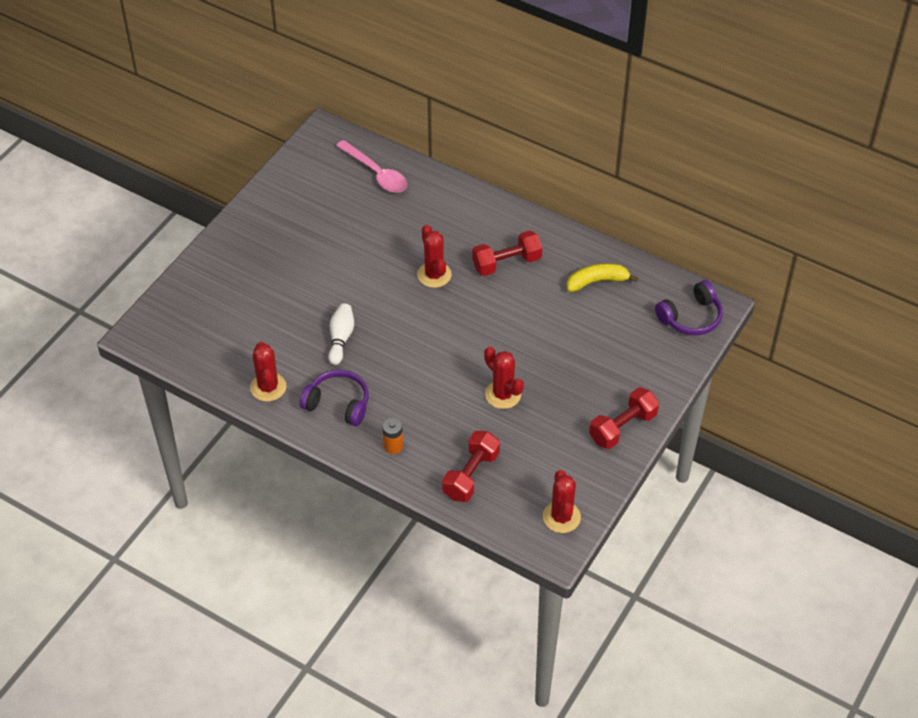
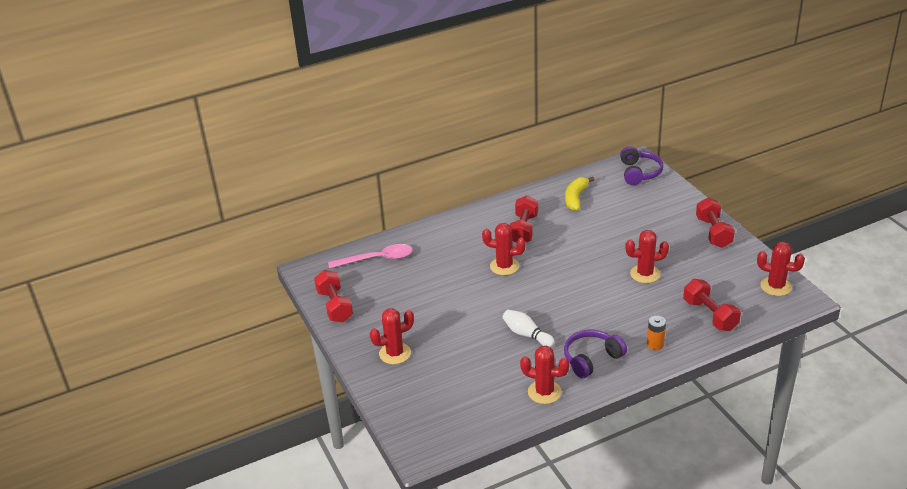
camera: 55 degrees left, 15 degrees down
(251, 254) = (395, 353): none -> red cactus
(287, 179) = (334, 306): none -> red dumbbell

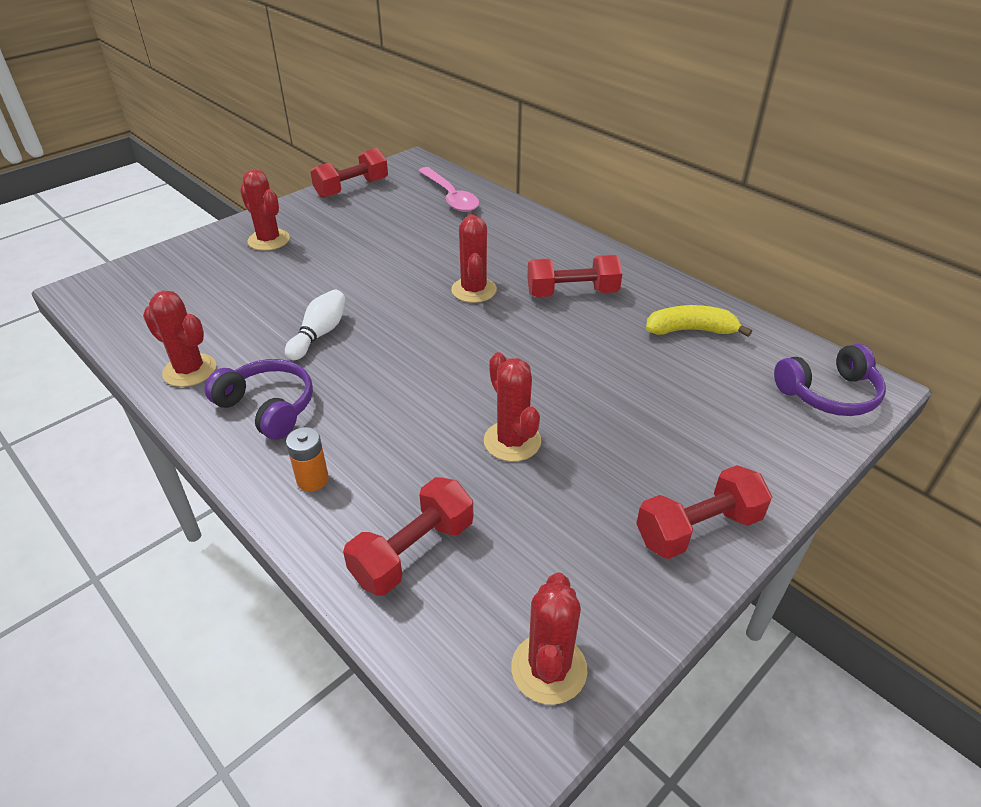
camera: 70 degrees right, 5 degrees up
(544, 392) = (190, 370): red cactus -> red cactus turned 60 degrees counterclockwise

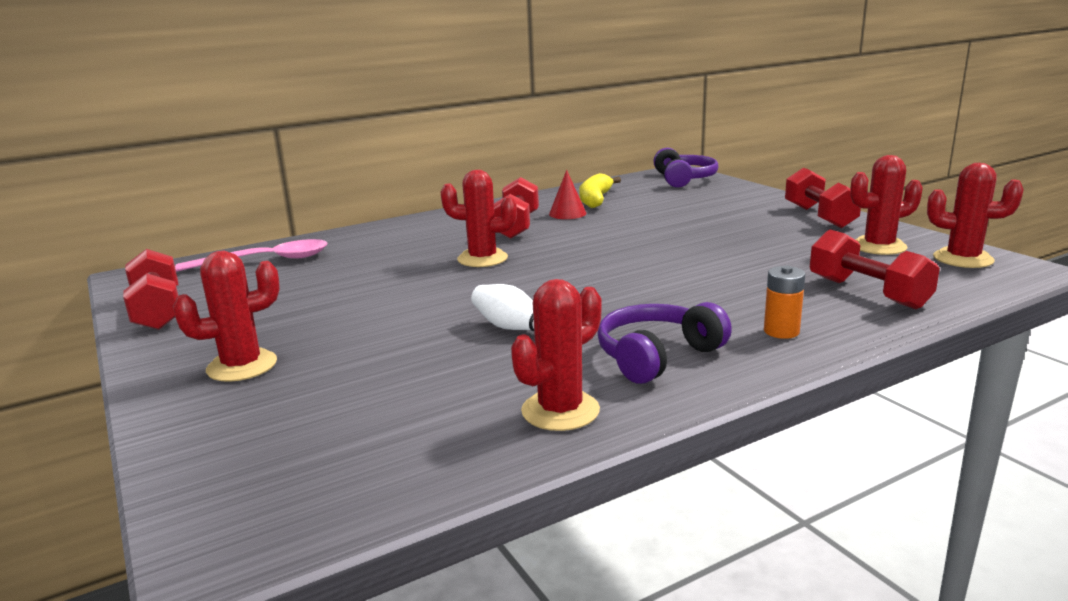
camera: 75 degrees left, 20 degrees down
(512, 441) = (726, 256): red cactus -> red cactus (878, 246)
(628, 318) = (567, 213): none -> red cone

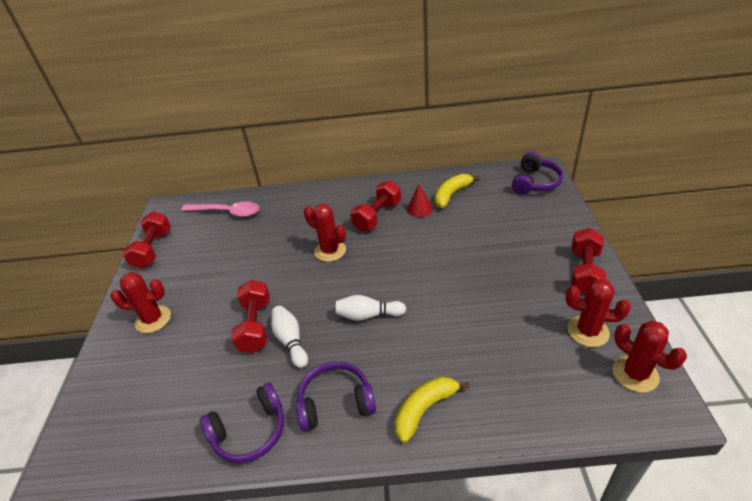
camera: 30 degrees right, 20 degrees up
(560, 411) = (250, 431): red cactus -> purple headphones
(607, 289) = (368, 315): none -> white bowling pin
(781, 331) = (424, 409): orange battery -> yellow banana
(868, 293) = (520, 389): red dumbbell -> red dumbbell (255, 325)

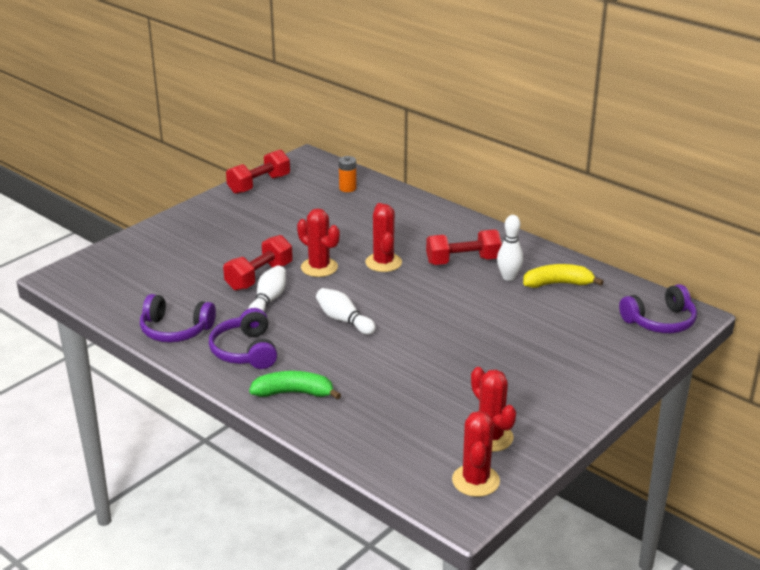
camera: 40 degrees right, 10 degrees down
(153, 319) = (201, 231): red cactus -> red cactus (319, 267)
(227, 212) = (347, 188): pink spoon -> orange battery
(335, 402) = (245, 351): purple headphones -> purple headphones turned 135 degrees counterclockwise
(419, 209) = (508, 277): red cone -> white bowling pin
(424, 409) = (294, 393): yellow banana -> green banana
(584, 272) = (566, 406): red dumbbell -> none

